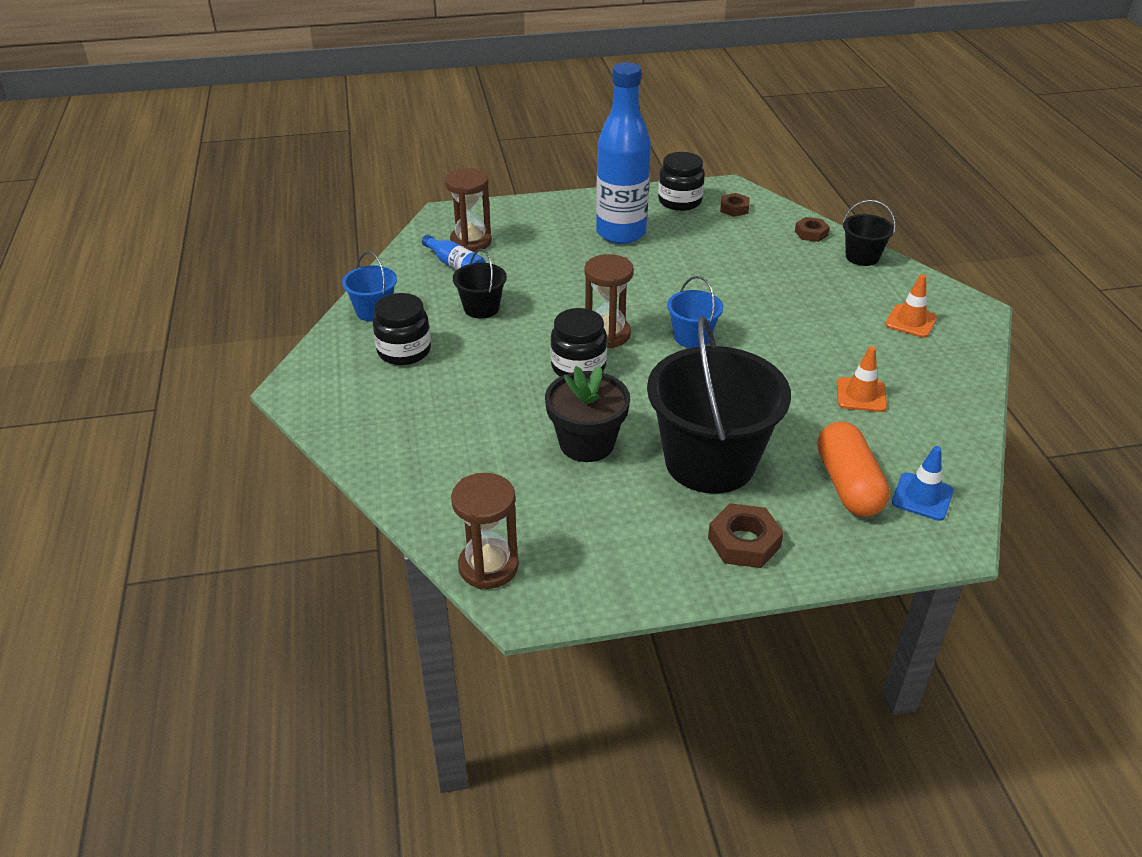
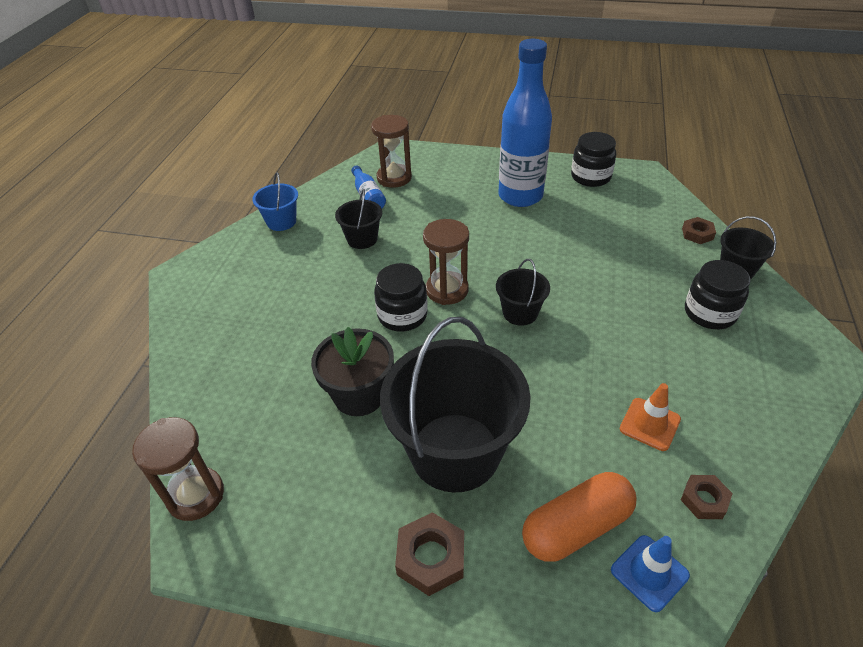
camera: 25 degrees right, 5 degrees up
(404, 351) = (278, 263): black jar -> black jar (709, 313)
(692, 337) = (520, 313): blue bucket -> black bucket
(734, 208) = (636, 194): brown nut -> brown nut (704, 500)
(848, 484) = (576, 527): orange capsule -> orange capsule turned 45 degrees clockwise
(911, 321) = (750, 354): orange traffic cone -> none

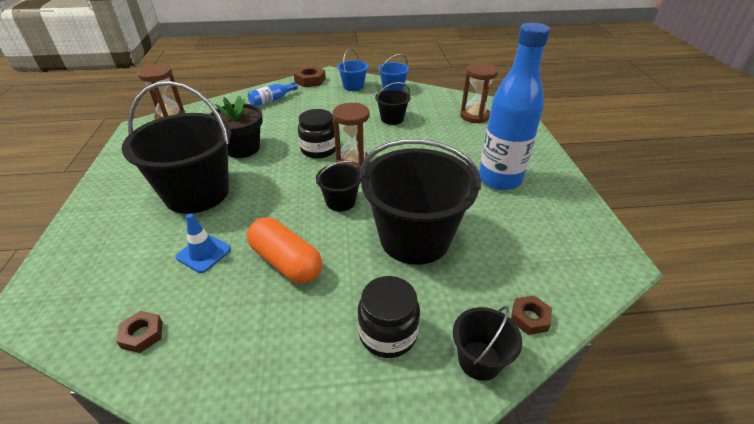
camera: 70 degrees right, 5 degrees down
(246, 256) = (353, 86): none -> blue bucket
(368, 196) = (443, 111): blue bottle -> blue bottle (272, 100)
(431, 557) = (118, 198): brown nut -> brown nut (310, 80)
(576, 527) = (128, 258): orange capsule -> orange capsule (286, 262)
(590, 177) = (572, 219): black jar -> none
(594, 271) = (414, 238): none -> black bucket
(649, 572) = (82, 301): blue traffic cone -> blue traffic cone (203, 253)
(650, 424) = (225, 292): orange traffic cone -> none

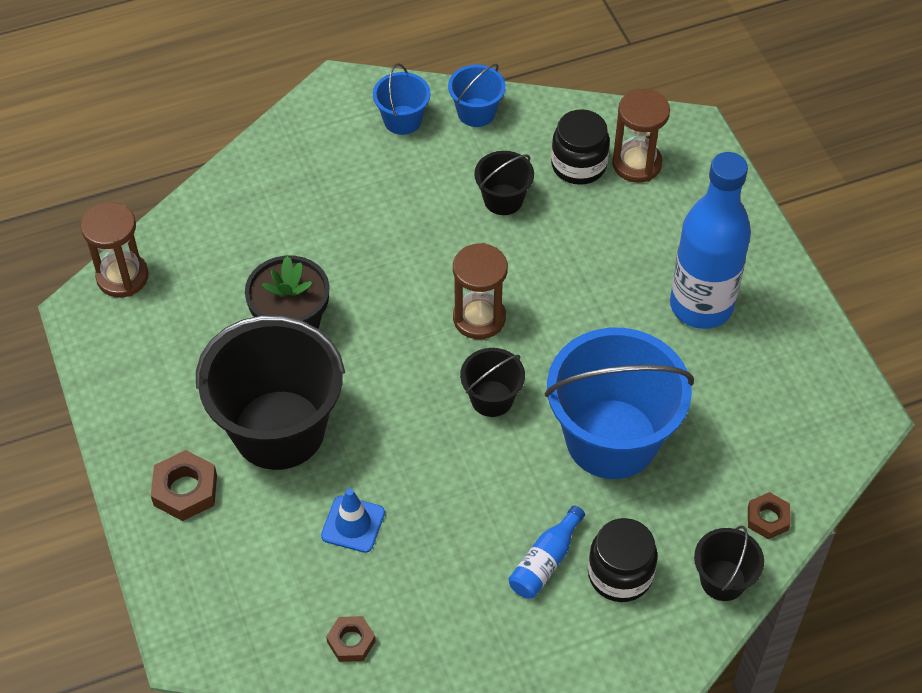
camera: 15 degrees left, 15 degrees up
(272, 100) = (273, 191): blue bottle -> blue bottle (545, 562)
(286, 262) = (464, 512): orange capsule -> none
(310, 80) = (314, 117): brown nut -> brown nut (185, 490)
(319, 149) = (414, 300): black jar -> black jar (578, 165)
(414, 238) = (611, 439): black bucket -> blue bucket

